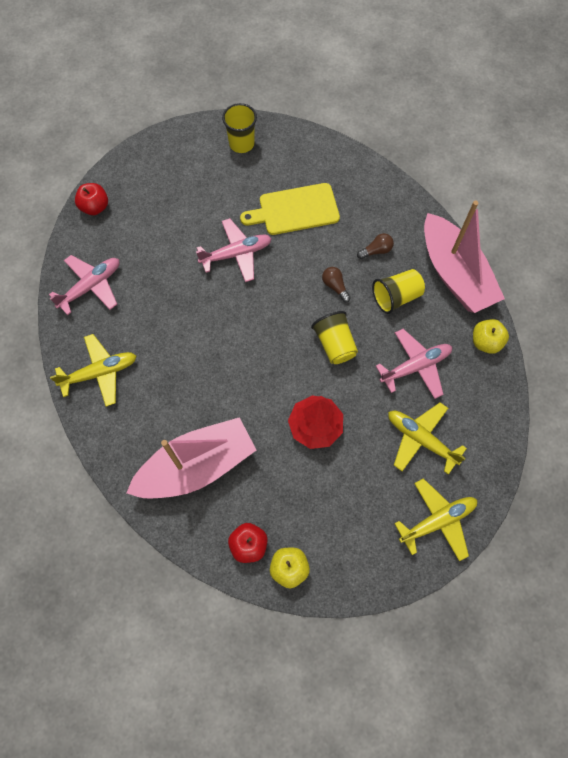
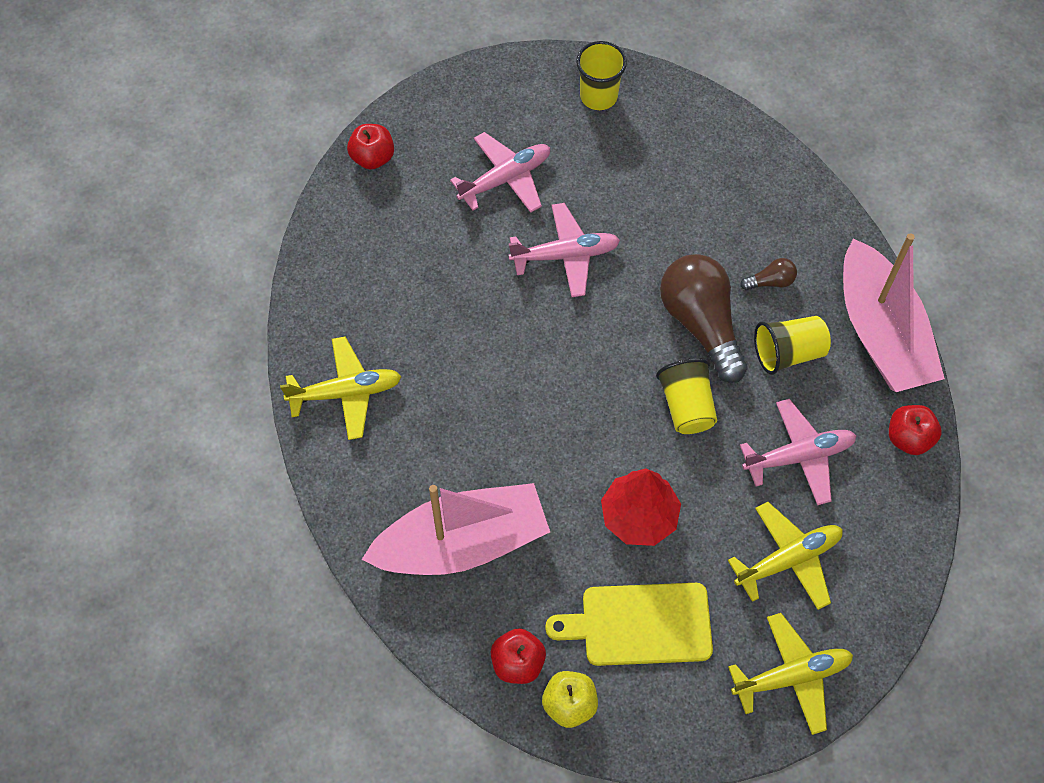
camera: 10 degrees right, 5 degrees down
(91, 286) = (350, 270): pink plane -> pink plane (505, 179)
(295, 210) = (661, 204): yellow cutting board -> yellow cutting board (640, 624)
(335, 286) = (701, 324): brown light bulb -> brown light bulb, size x2.33
(421, 439) = (788, 560): yellow plane -> yellow plane turned 105 degrees clockwise
(485, 342) = (908, 438): yellow apple -> red apple

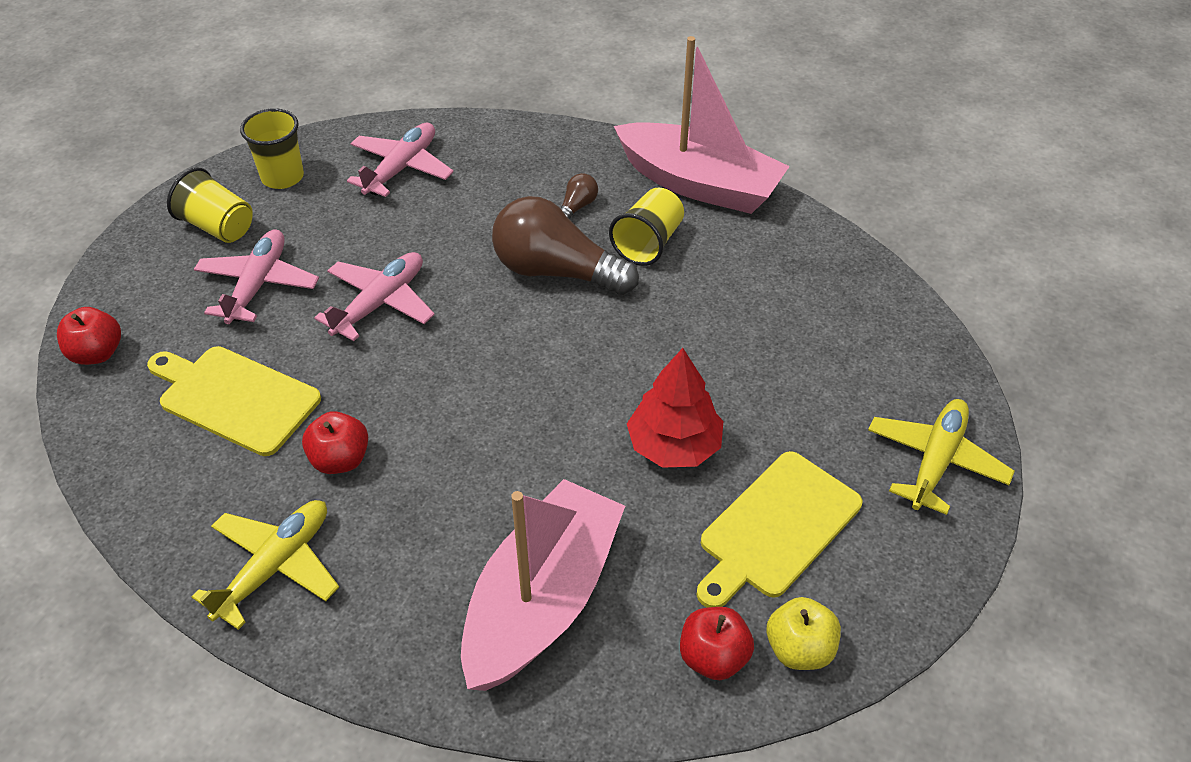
camera: 45 degrees left, 15 degrees down
(420, 257) = (235, 398): none -> yellow cutting board
(686, 406) = (614, 336): yellow cup -> yellow cup (218, 227)
(788, 560) = (826, 381): yellow plane -> none
(799, 456) = (743, 304): pink plane -> pink plane (401, 168)
(908, 438) = (803, 234): red apple -> red apple (340, 460)

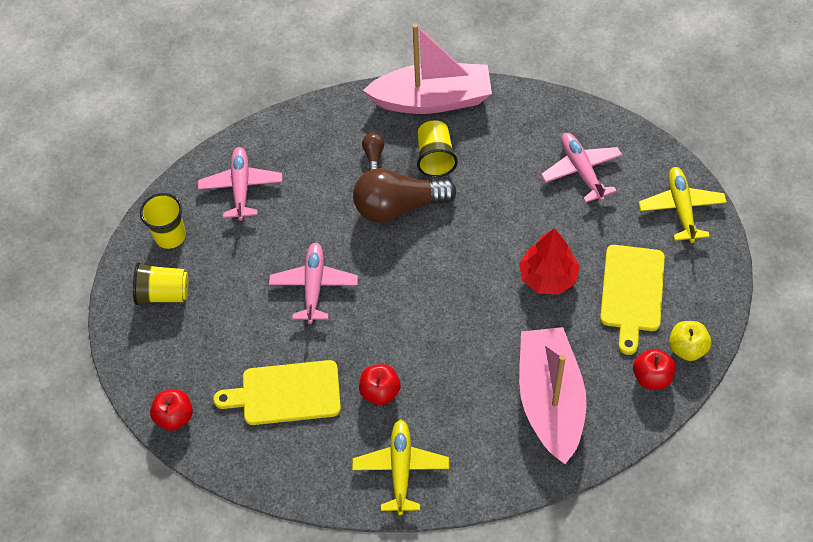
camera: 30 degrees left, 10 degrees up
(258, 285) = (229, 317): pink plane -> pink plane (581, 171)

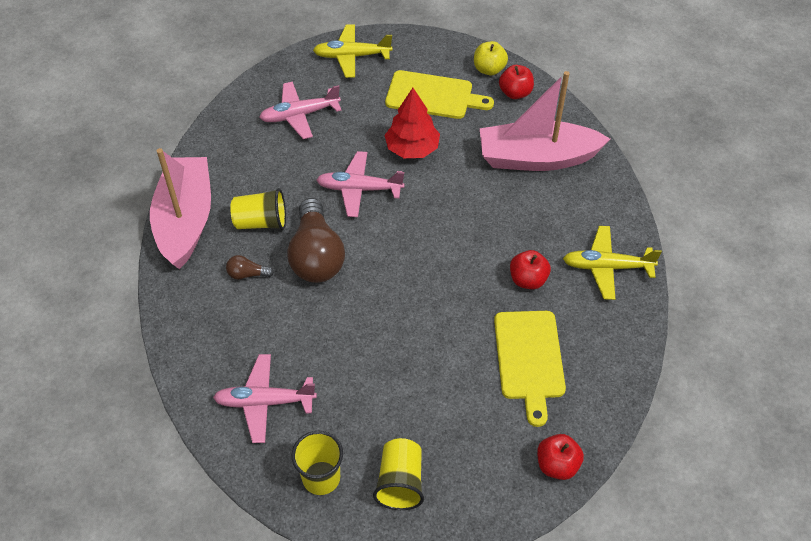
camera: 90 degrees left, 5 degrees down
(314, 286) = (404, 332): pink plane -> pink plane (359, 189)

